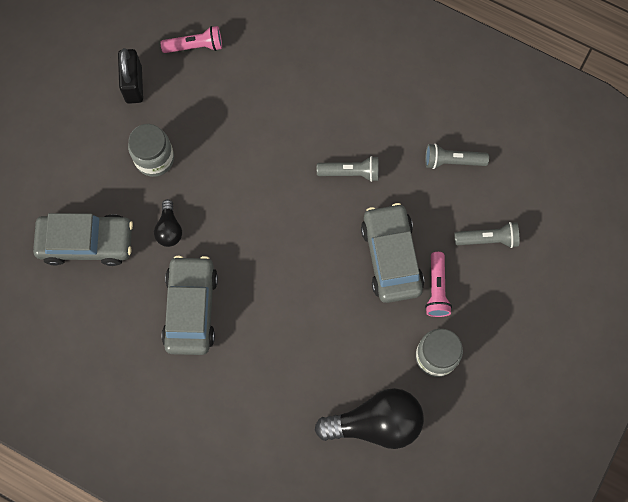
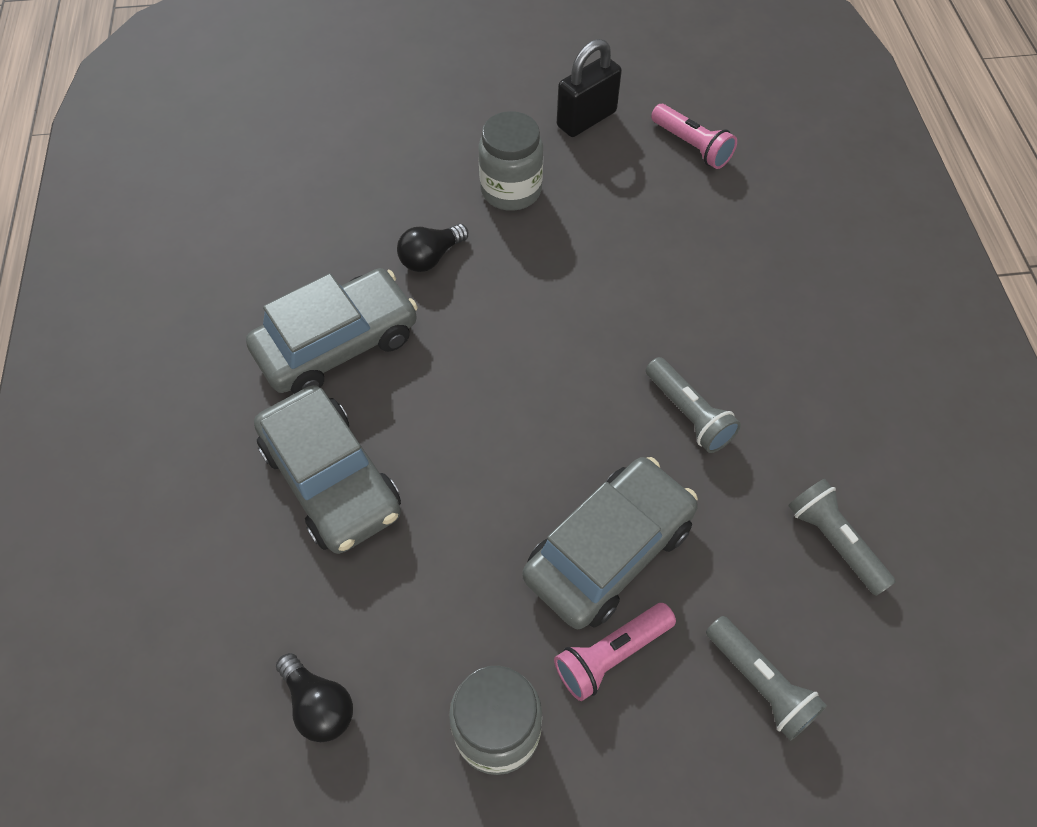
camera: 55 degrees right, 15 degrees down
(86, 242) = (348, 188): grey car -> grey car (331, 479)
(376, 423) = (319, 705): black light bulb -> black light bulb, size x0.50

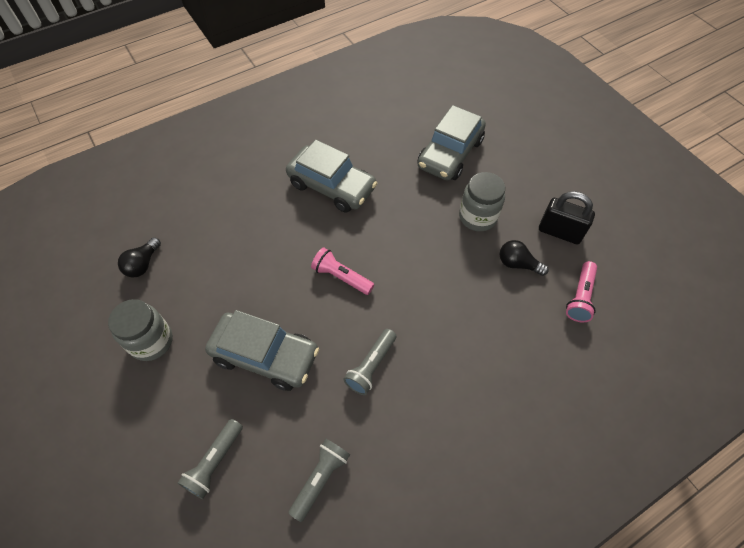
camera: 65 degrees right, 0 degrees up
(331, 479) = (255, 218): grey car -> grey car (450, 153)
(431, 257) = (407, 200): black light bulb -> black light bulb (518, 264)
(611, 655) = (206, 379): pink flashlight -> pink flashlight (341, 277)

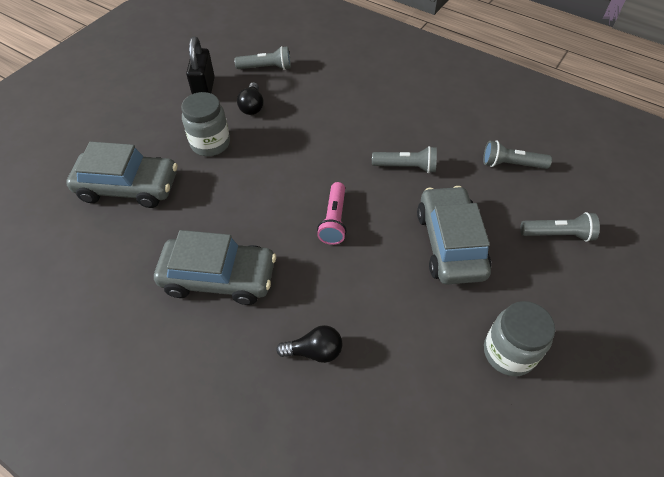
camera: 115 degrees left, 5 degrees down
(143, 264) = (434, 430): black light bulb -> black light bulb (314, 351)
(332, 186) = (219, 277): grey car -> grey car turned 90 degrees clockwise
(580, 297) = (266, 68): pink flashlight -> grey flashlight

